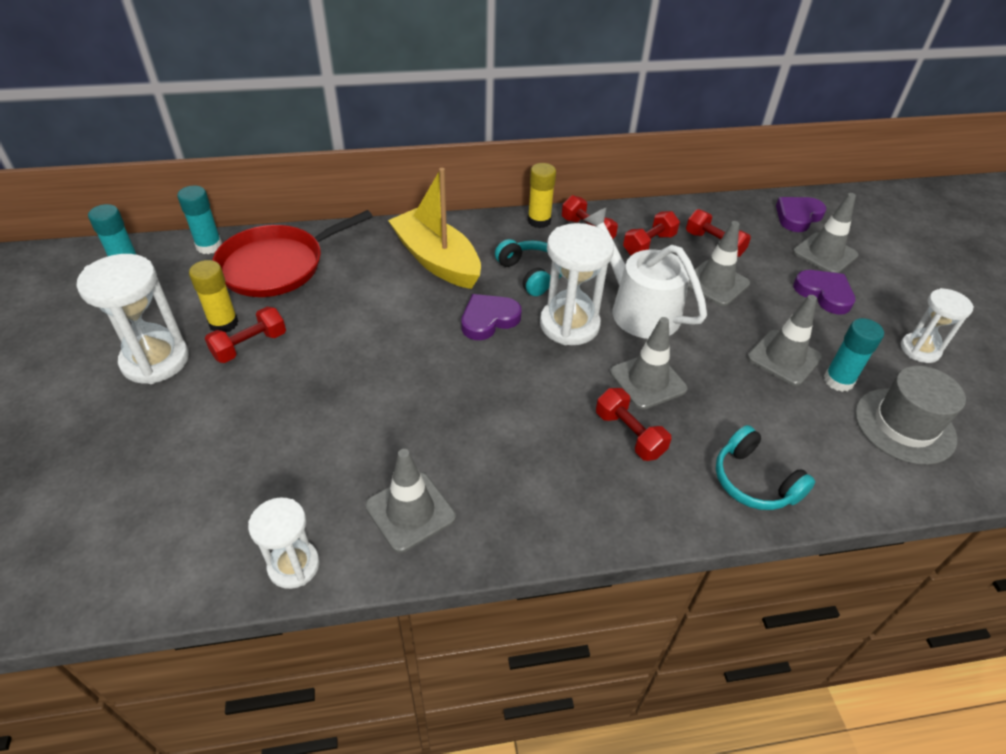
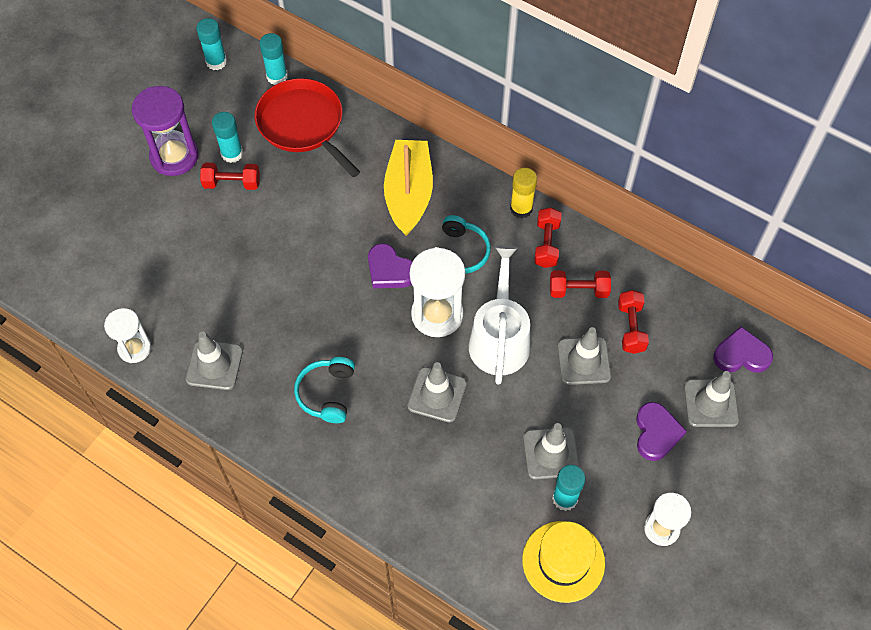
camera: 45 degrees right, 15 degrees up
(155, 360) = (174, 156): white hourglass -> purple hourglass
(223, 323) = (232, 154): yellow glue stick -> turquoise glue stick
(277, 265) = (303, 125): red pan -> red pan turned 45 degrees clockwise
(488, 319) = (389, 270): purple heart -> purple heart turned 150 degrees counterclockwise
(629, 434) = (381, 419): red dumbbell -> none
(754, 481) = (416, 508): turquoise headphones -> turquoise headphones (327, 393)
(904, 426) = (563, 561): grey hat -> yellow hat

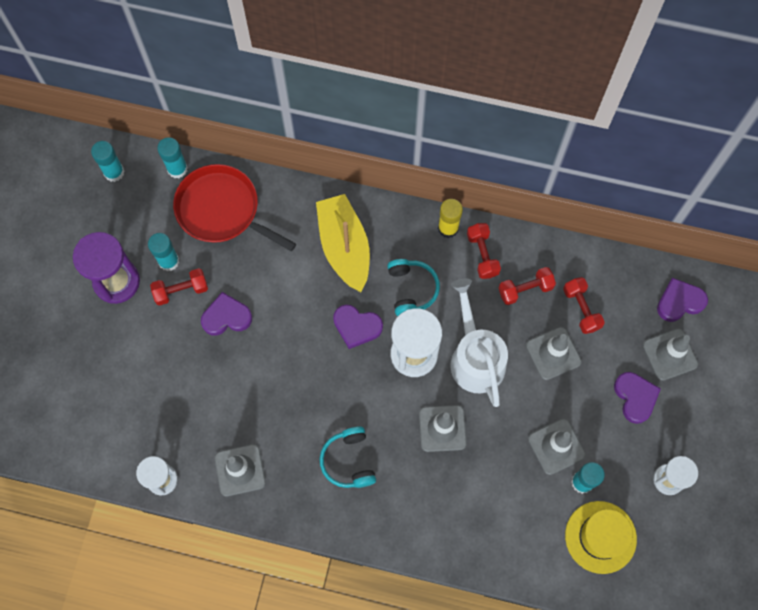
camera: 20 degrees left, 10 degrees up
(265, 220) = (226, 317): none -> purple heart

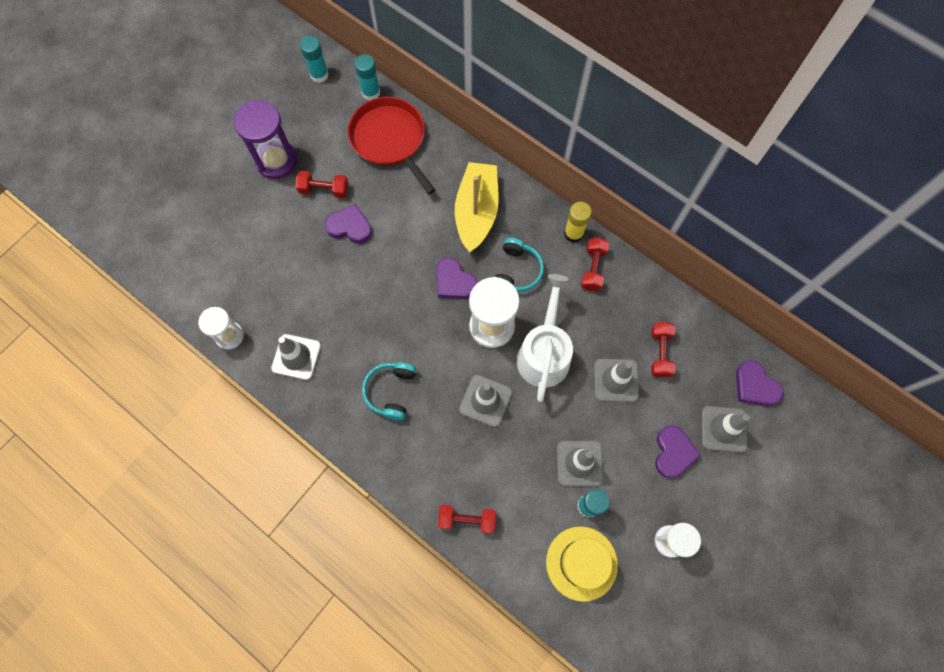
camera: 25 degrees right, 0 degrees up
(169, 261) = (326, 162): turquoise glue stick -> none
(525, 289) = (617, 314): red dumbbell -> red dumbbell (467, 519)
(679, 302) = (754, 386): purple heart -> purple heart turned 135 degrees counterclockwise

